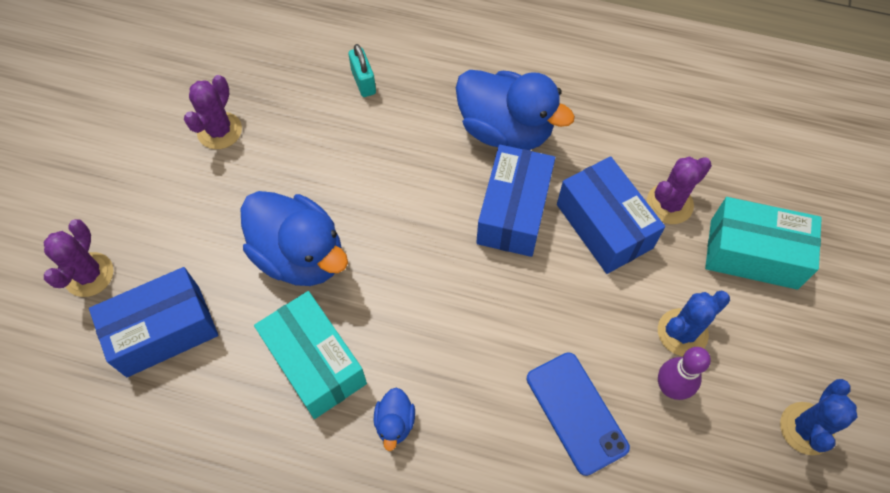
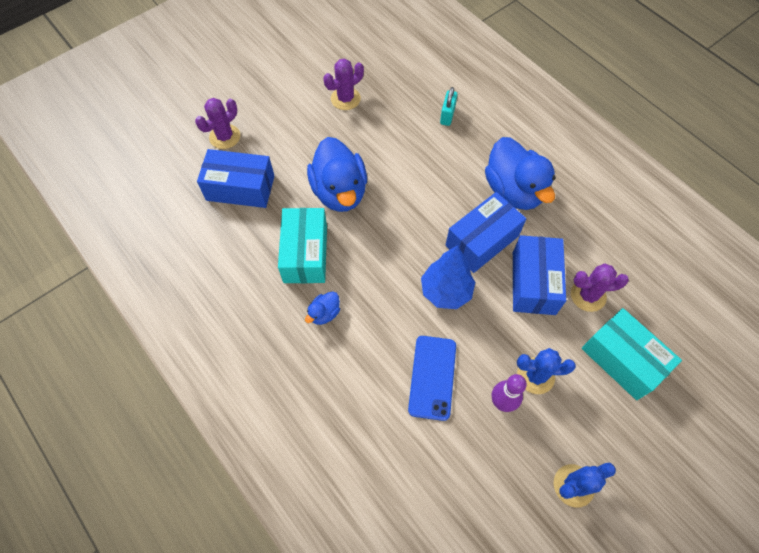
camera: 35 degrees right, 0 degrees up
(517, 299) = (446, 291): none -> blue tree

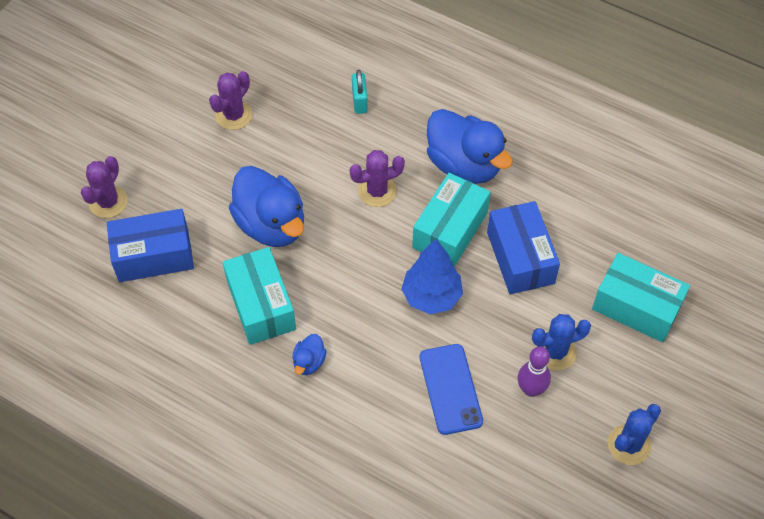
camera: 20 degrees left, 5 degrees down
(482, 240) = (450, 230): blue box -> turquoise box
(588, 295) = (580, 253): purple cactus -> purple cactus (377, 191)

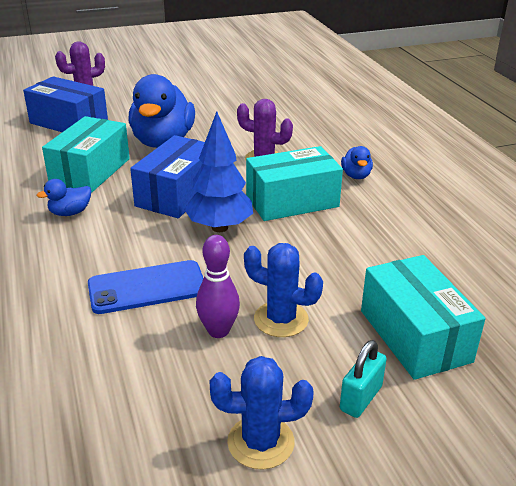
camera: 40 degrees right, 25 degrees down
(234, 115) = (219, 93): purple cactus -> none
(359, 101) = (316, 119): turquoise padlock -> turquoise padlock (360, 398)
(450, 389) = (147, 287): blue phone -> blue phone turned 45 degrees clockwise
(464, 165) = (356, 176): blue duck -> blue duck, size x0.44
(520, 258) = (333, 244): blue box -> blue box (177, 194)

